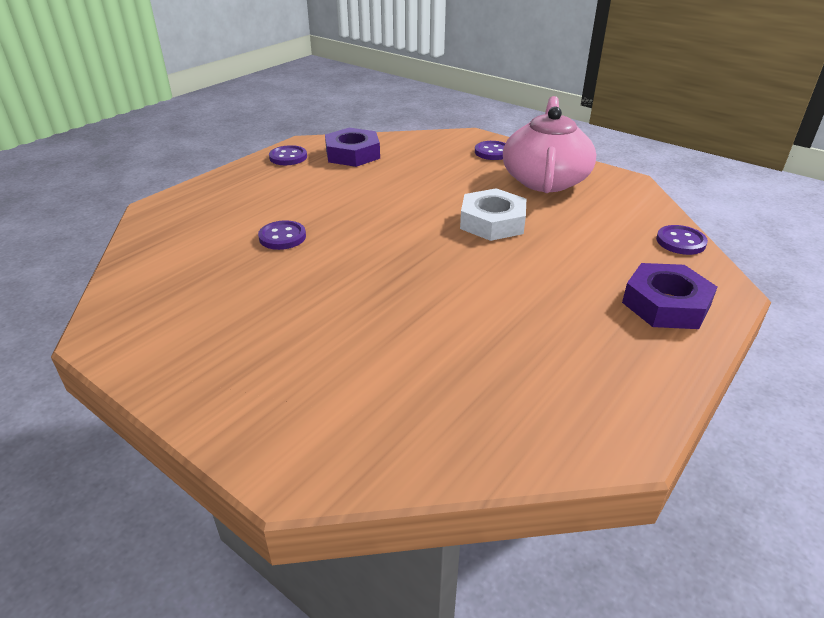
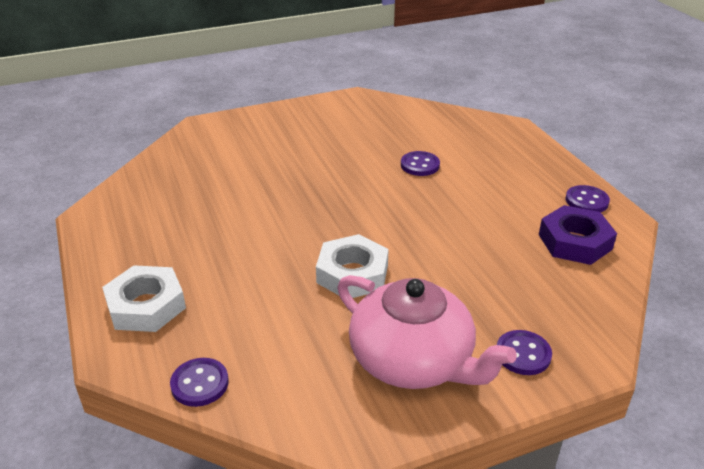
camera: 120 degrees right, 0 degrees up
(666, 304) = (146, 305): purple nut -> white nut

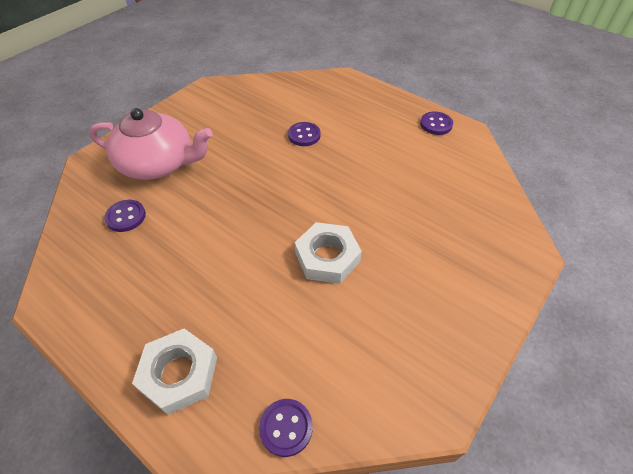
camera: 30 degrees left, 15 degrees up
(413, 360) = (426, 314): pink teapot -> pink teapot (158, 163)
(523, 354) = (489, 271): purple button -> purple button (126, 217)
(575, 242) = (453, 161): purple nut -> none

